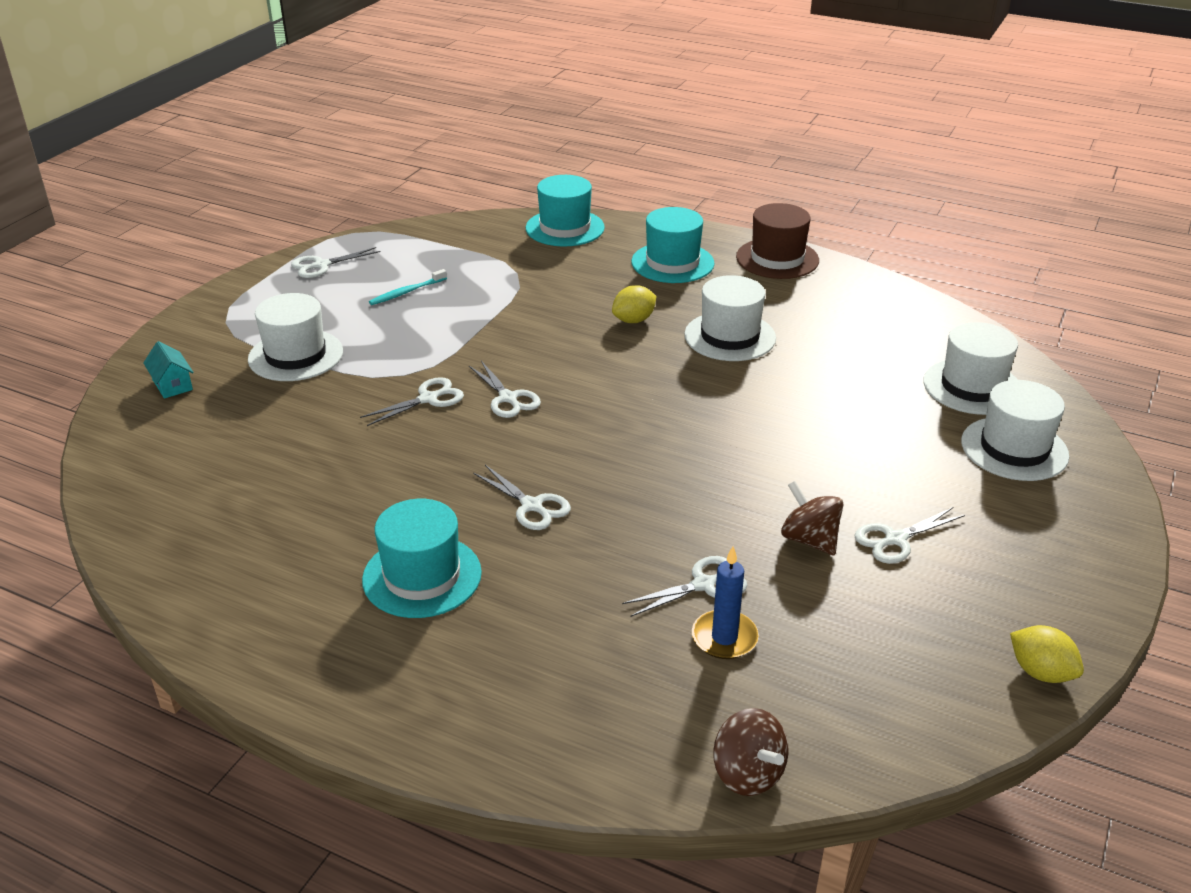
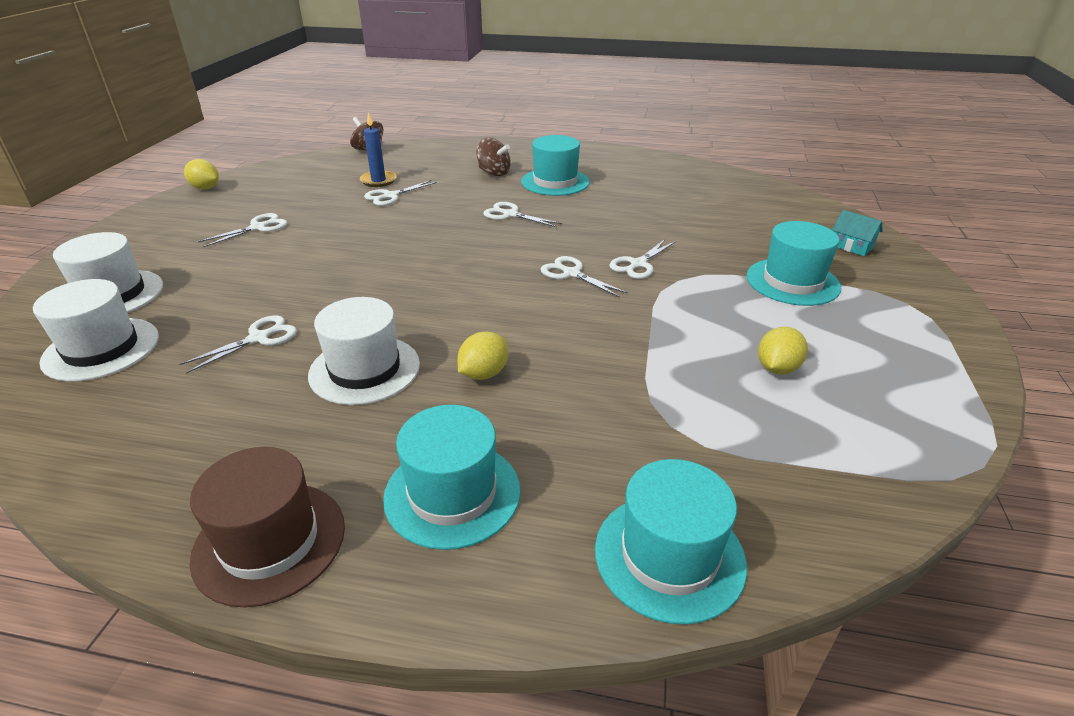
camera: 165 degrees right, 0 degrees up
(296, 355) = (792, 282): white hat -> turquoise hat
(321, 265) = (928, 392): white scissors -> white scissors (258, 338)
(406, 292) = (777, 368): turquoise toothbrush -> yellow lemon
(809, 539) = (319, 221): brown spinning top -> brown spinning top (494, 173)

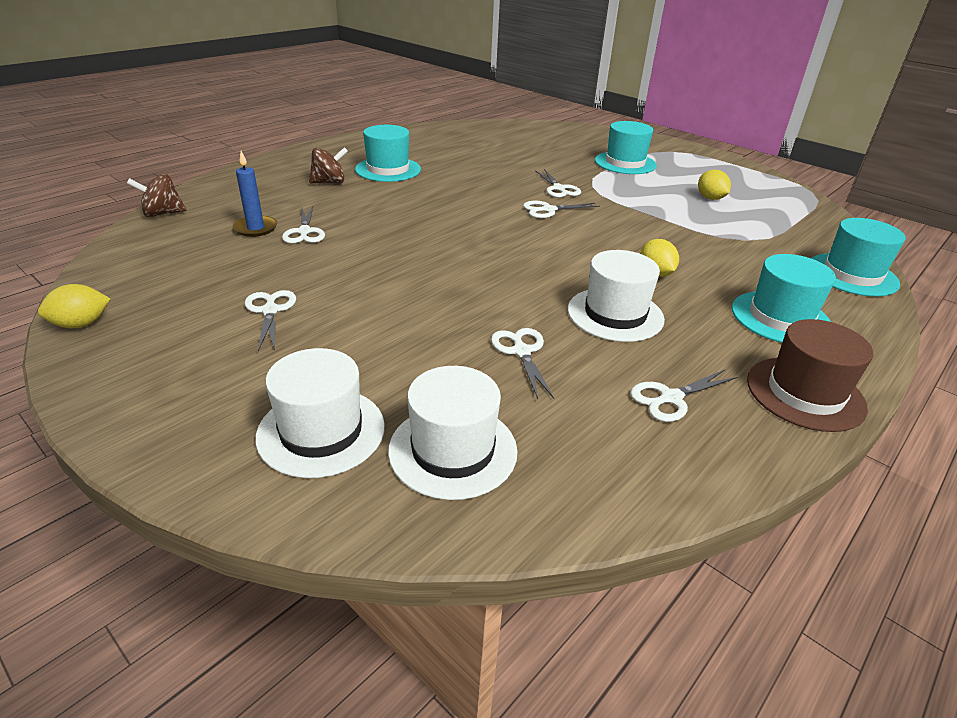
camera: 60 degrees left, 0 degrees up
(510, 215) = (424, 200): white scissors -> white scissors (671, 398)
(851, 246) = (600, 137): turquoise house -> none

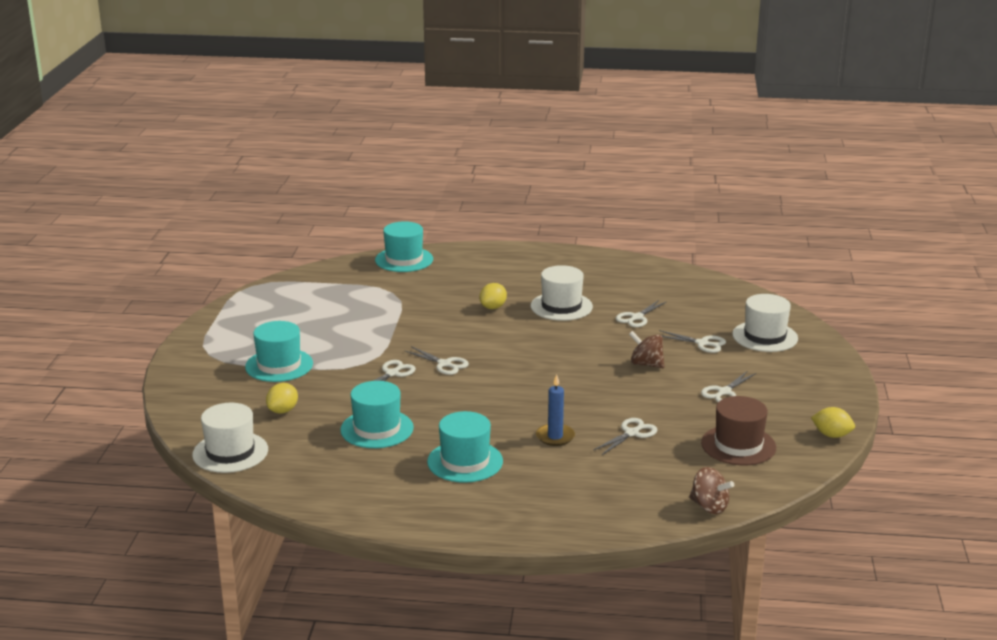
camera: 125 degrees left, 10 degrees down
(256, 228) = (659, 454): blue candle -> blue candle (555, 437)
(329, 182) = (537, 473): brown spinning top -> brown spinning top (646, 364)
(453, 450) = (724, 309): white hat -> white hat (230, 452)
(671, 398) = (613, 280): white scissors -> white scissors (702, 343)
(710, 198) = (324, 316): yellow lemon -> yellow lemon (283, 410)
(780, 317) = (494, 270): turquoise hat -> turquoise hat (377, 429)
(805, 393) = (561, 257): brown hat -> brown hat (738, 445)

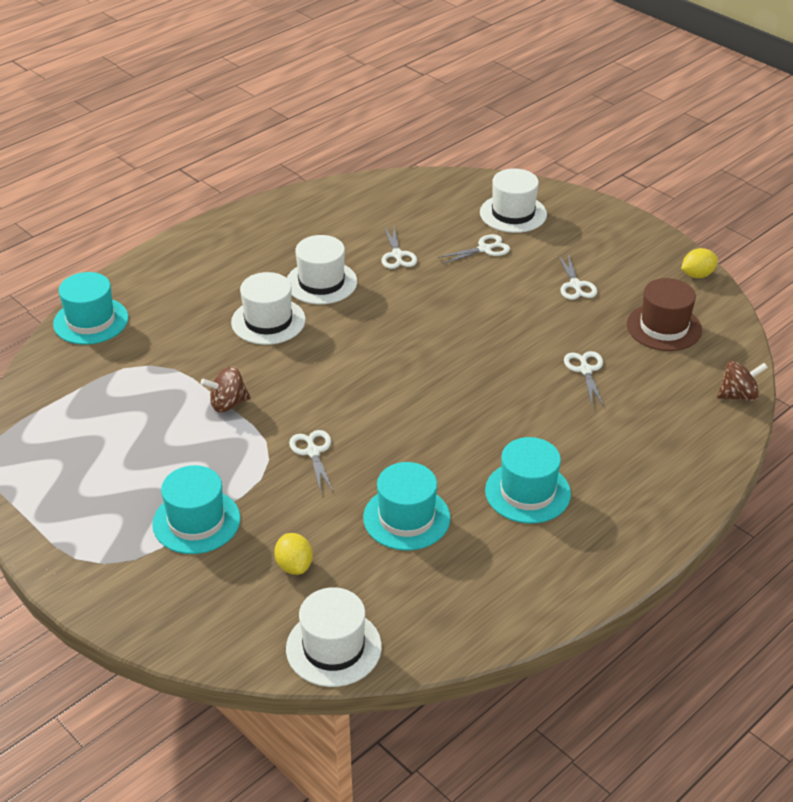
camera: 50 degrees left, 15 degrees up
(444, 364) = (337, 409): white scissors -> none
(493, 307) = (268, 321): yellow lemon -> white hat
(555, 437) = (544, 415): blue candle -> none
(646, 364) = (483, 297): brown spinning top -> brown spinning top (228, 404)

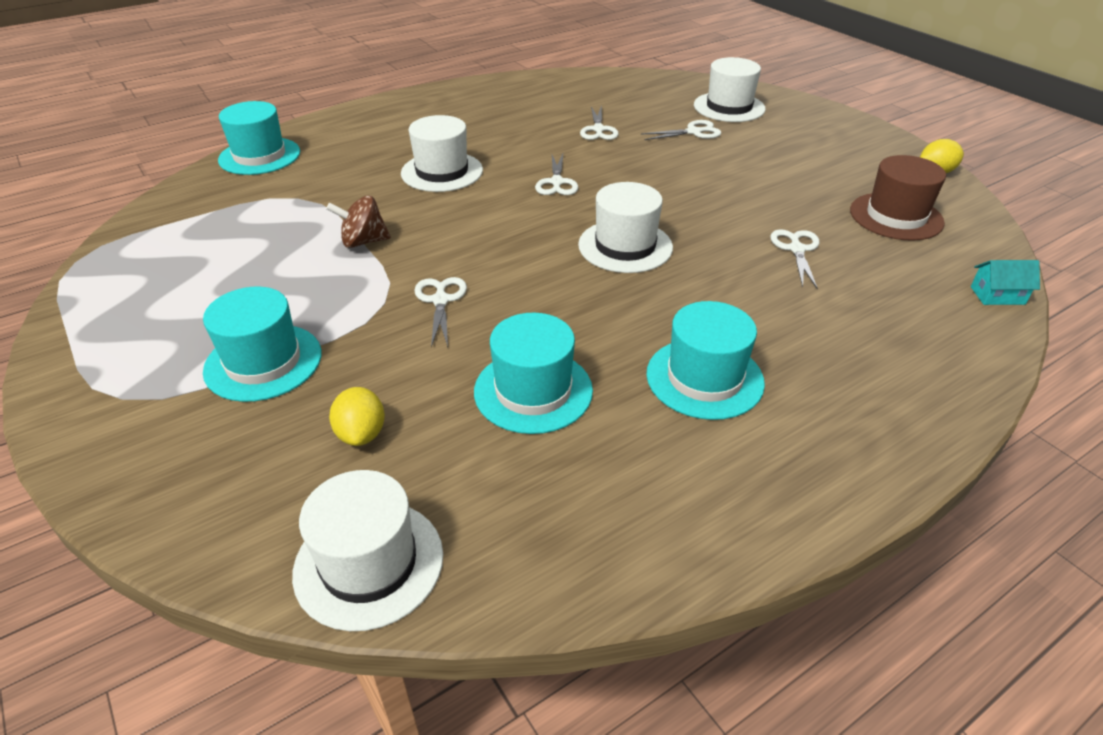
camera: 10 degrees right, 0 degrees up
(321, 282) = (511, 145): white hat -> white hat (625, 246)
(575, 285) = (791, 169): white scissors -> white scissors (556, 182)
(738, 396) = (997, 295): brown spinning top -> turquoise house

